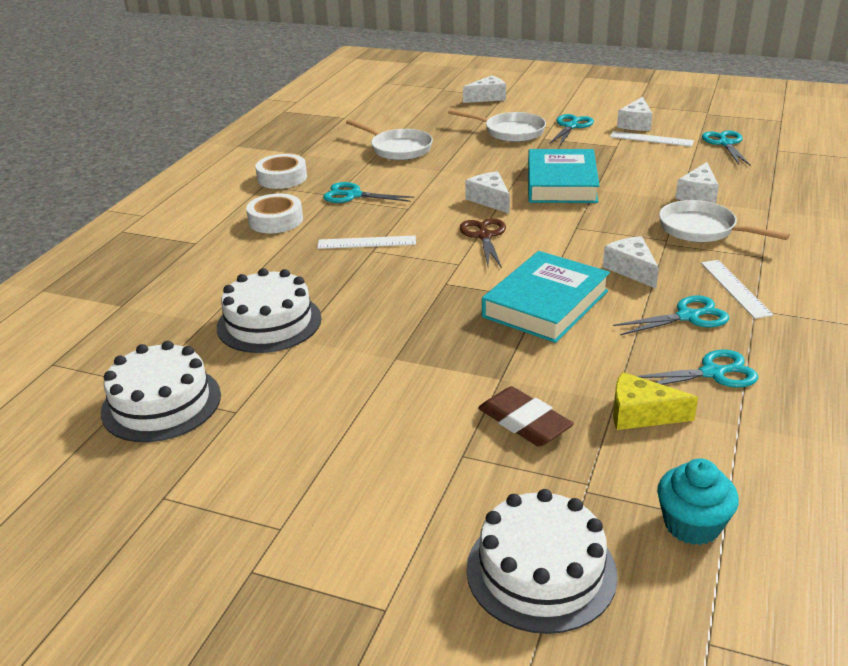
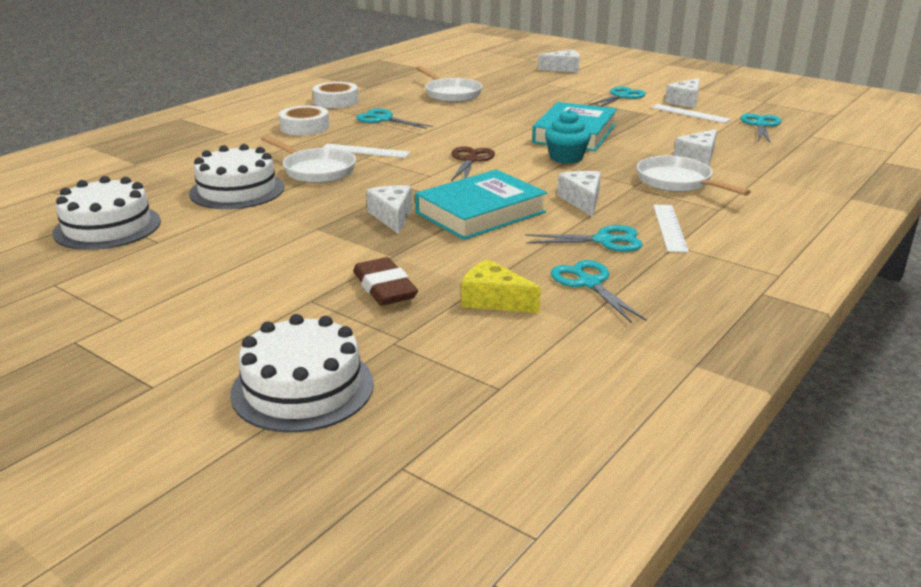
camera: 15 degrees right, 5 degrees down
(490, 200) = (498, 137): white cheese -> white cheese (392, 217)
(510, 132) = (561, 94): white pan -> white pan (316, 170)
(692, 525) = (466, 383): turquoise cupcake -> turquoise cupcake (566, 158)
(712, 373) = (589, 283): turquoise scissors -> turquoise scissors turned 120 degrees counterclockwise

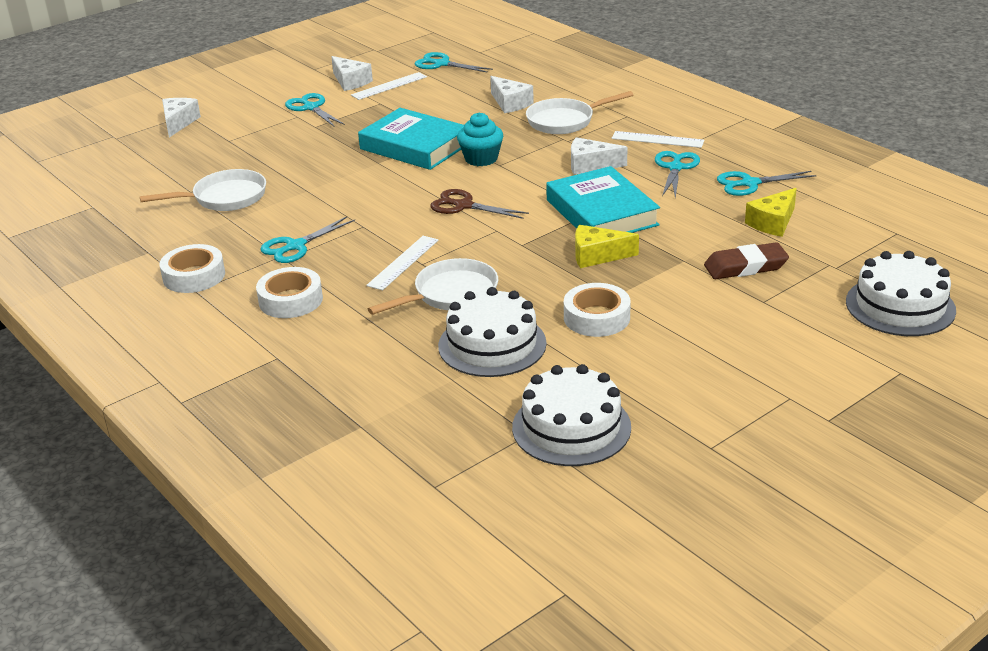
camera: 75 degrees left, 5 degrees up
(278, 224) = (596, 317): none -> white tape
(392, 217) = (597, 256): white cheese -> yellow cheese

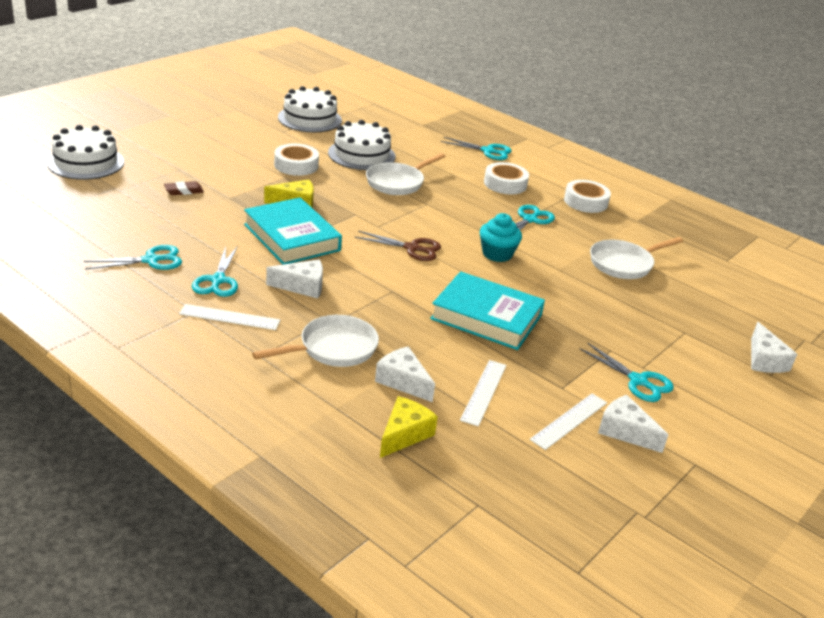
camera: 165 degrees right, 0 degrees up
(403, 262) = (441, 204): white ruler -> white ruler (484, 392)
(441, 64) = (522, 471): turquoise scissors -> turquoise scissors (488, 151)
(481, 159) = (412, 298): turquoise cupcake -> turquoise cupcake (497, 254)
(745, 266) = (184, 191): brown eraser -> brown eraser, size x0.63
(773, 223) = (147, 223): yellow cheese -> yellow cheese (404, 434)

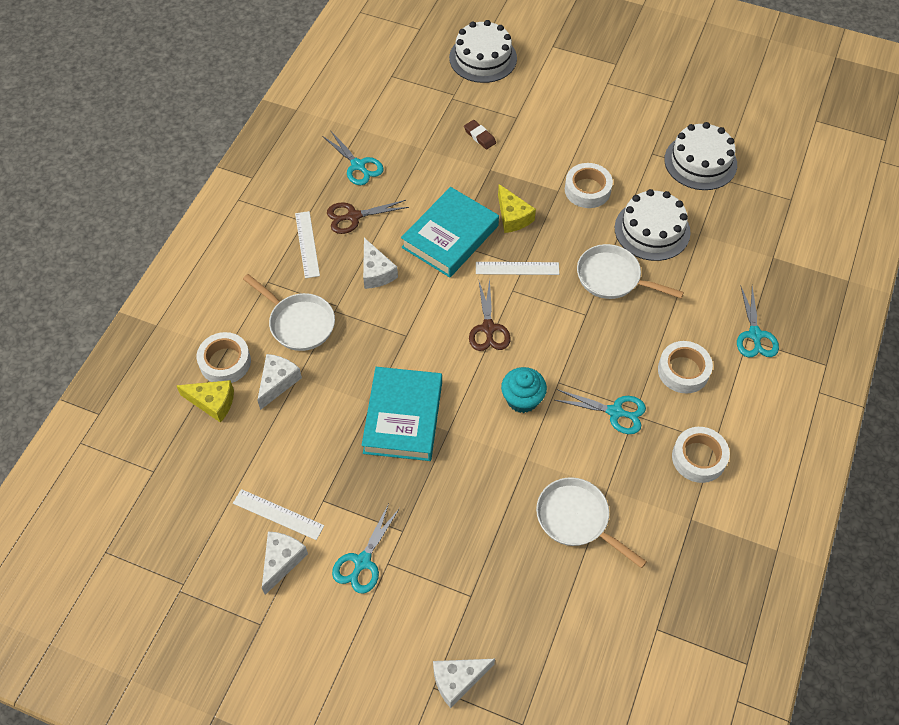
camera: 75 degrees right, 25 degrees up
(218, 280) = (353, 216): turquoise scissors -> brown scissors
(352, 412) = (225, 362): none -> white tape
(484, 392) = (289, 442): white ruler -> white ruler (517, 268)

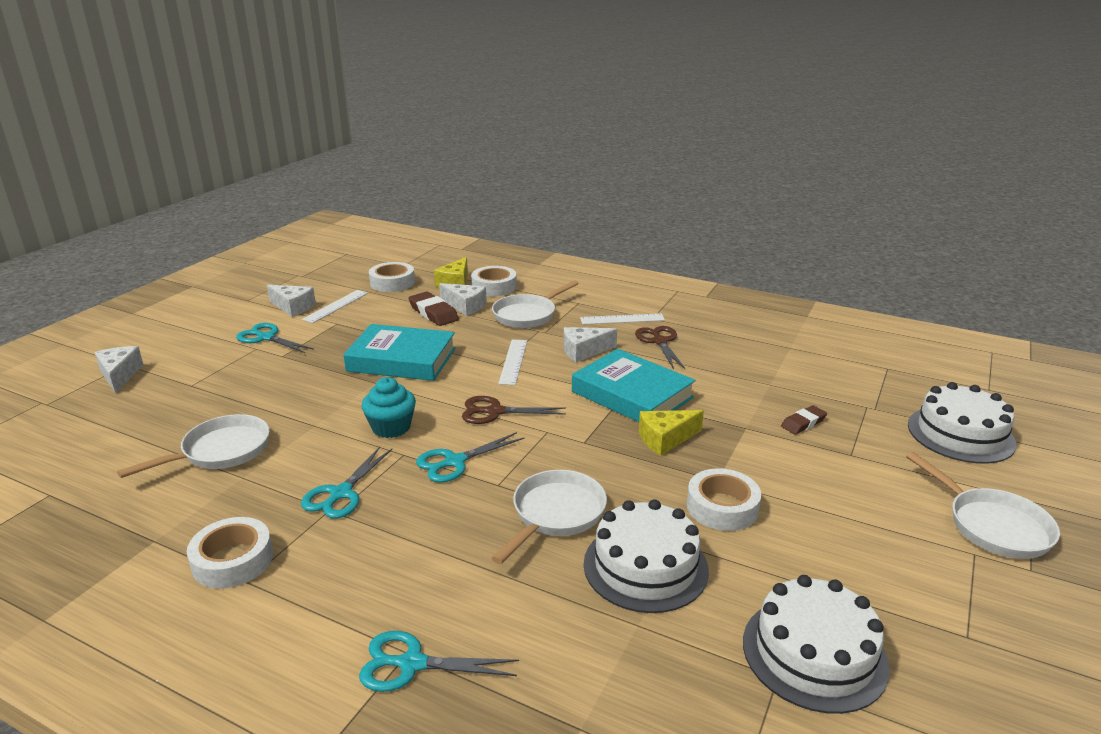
camera: 95 degrees right, 30 degrees down
(295, 410) = (433, 313): none -> brown eraser
(358, 166) = (733, 345): turquoise scissors -> turquoise scissors (455, 462)
(517, 268) = (580, 437): white ruler -> white ruler (513, 361)
(580, 68) = (993, 526): none -> white pan
(683, 371) = (376, 565): white tape -> white tape (392, 283)

